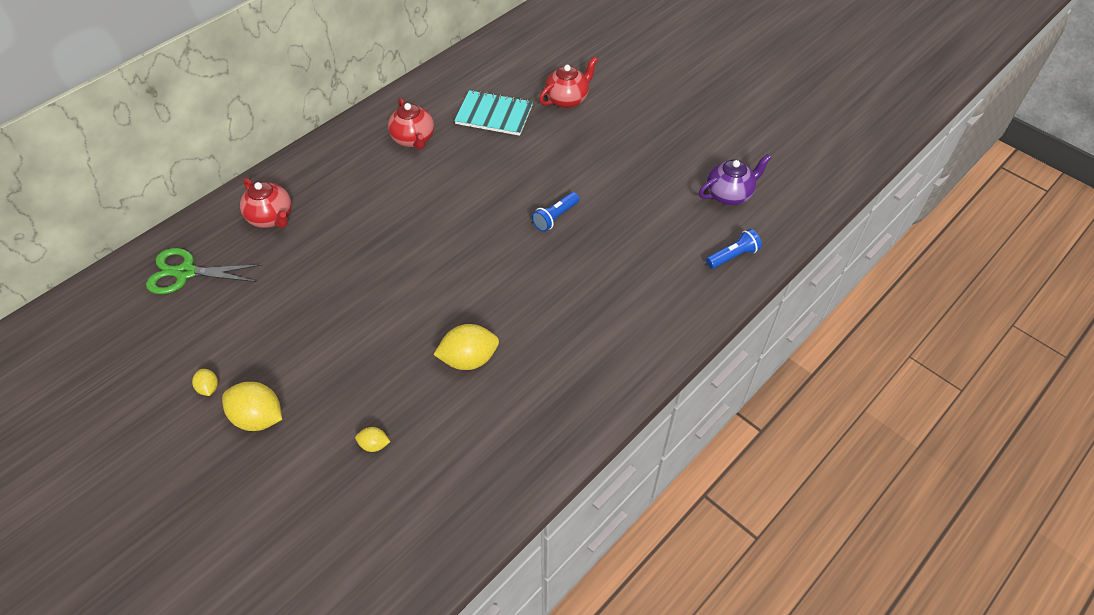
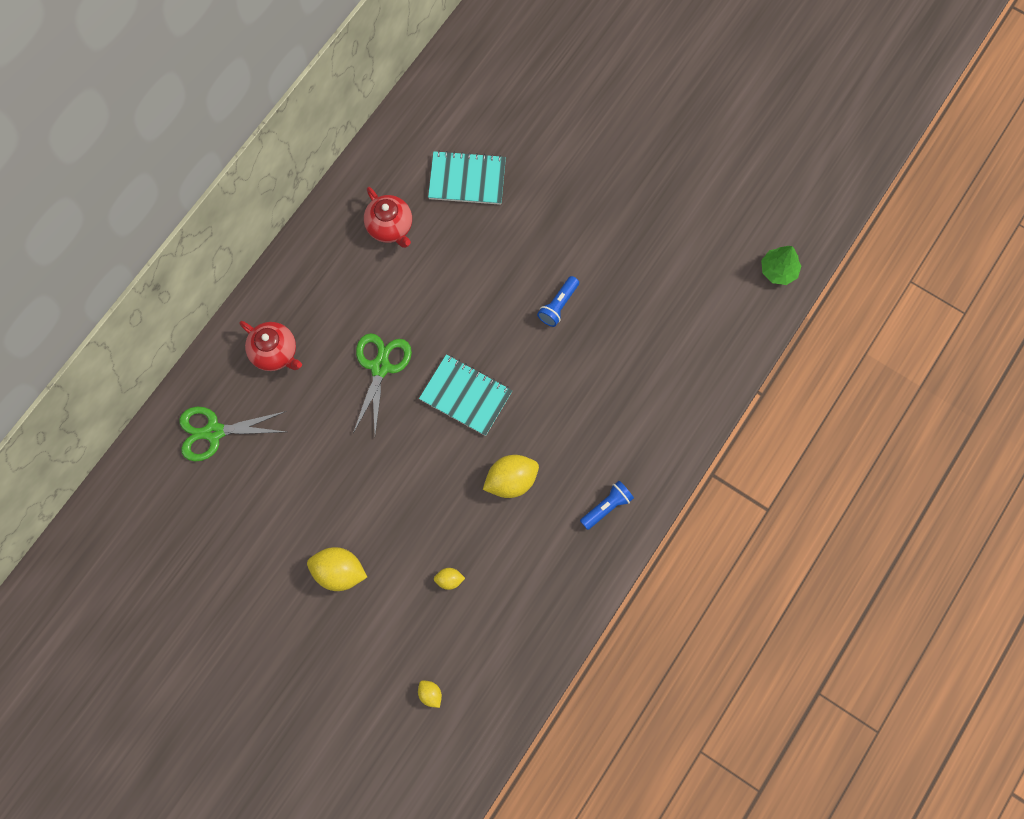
camera: 10 degrees left, 20 degrees up
(209, 388) = (283, 551): yellow lemon -> yellow lemon (430, 694)
(367, 243) = (380, 367): none -> green scissors
(443, 278) = (465, 396): none -> turquoise notebook
(567, 99) = (540, 144): red teapot -> none
(729, 194) = (726, 248): purple teapot -> none
(733, 256) = (737, 324): blue flashlight -> blue flashlight (606, 507)
(780, 218) = (778, 270): none -> green tree

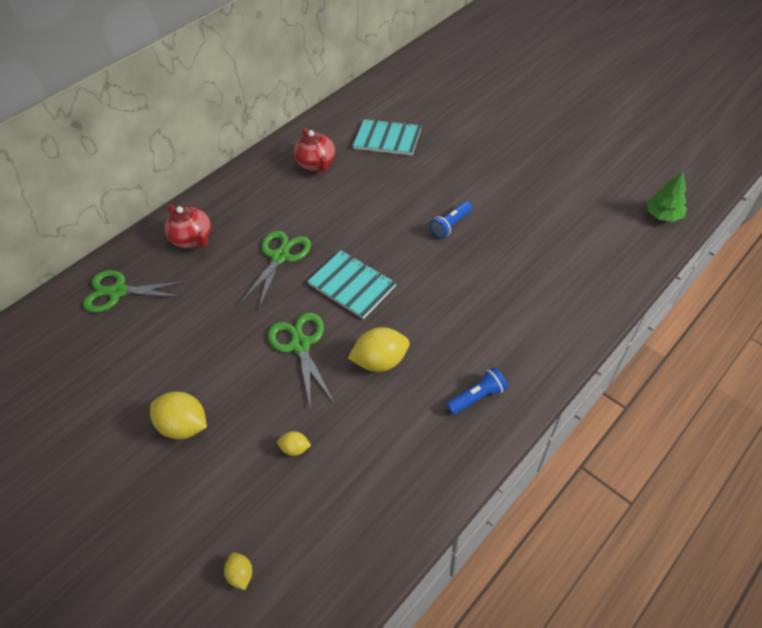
camera: 15 degrees right, 20 degrees down
(428, 473) = (300, 345): none -> green scissors

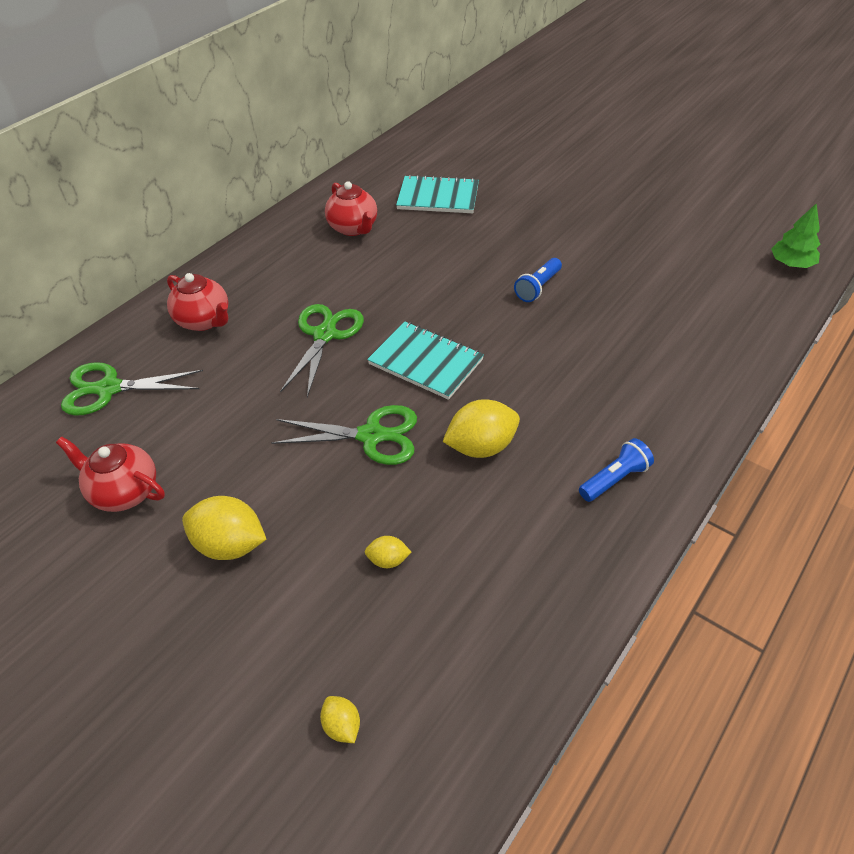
camera: 10 degrees left, 5 degrees down
(118, 376) = (124, 492): none -> red teapot
(300, 345) = (371, 435): green scissors -> green scissors turned 120 degrees clockwise

